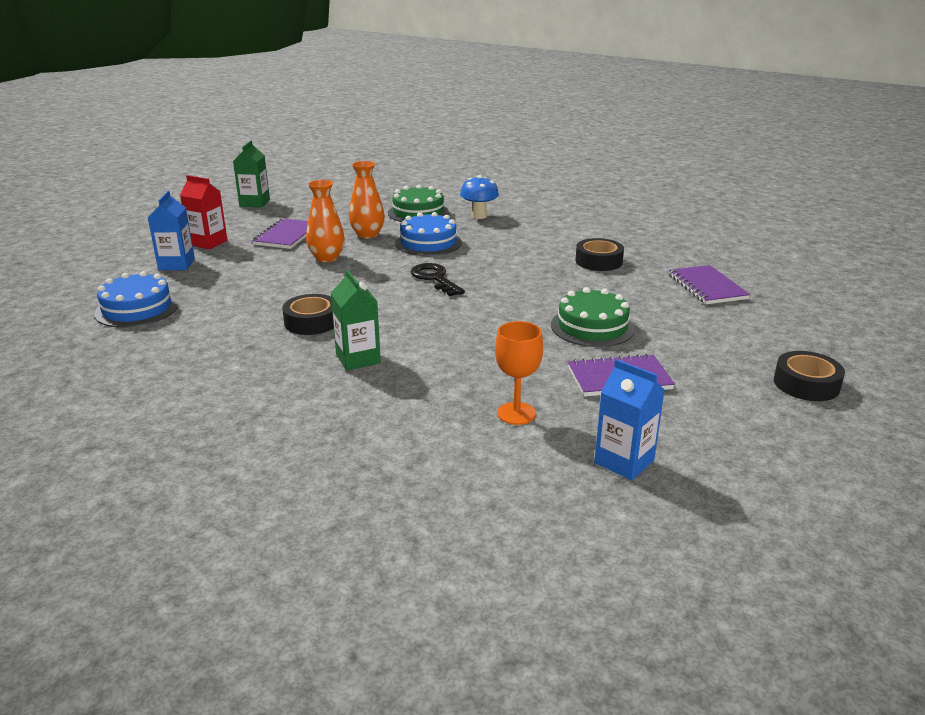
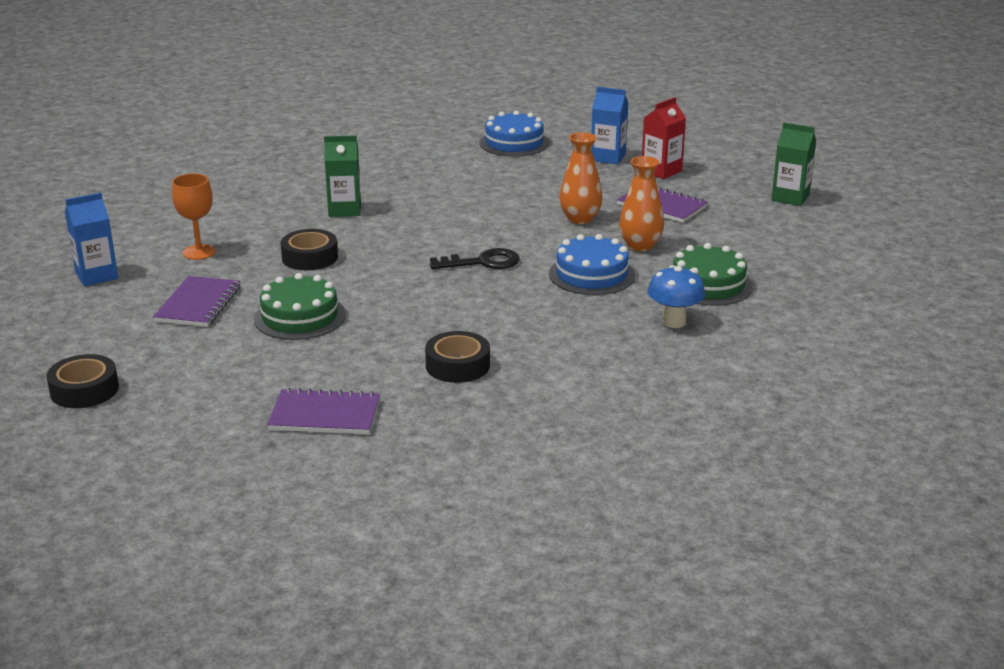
camera: 110 degrees right, 0 degrees up
(311, 322) = (430, 200): black tape -> black tape (310, 257)

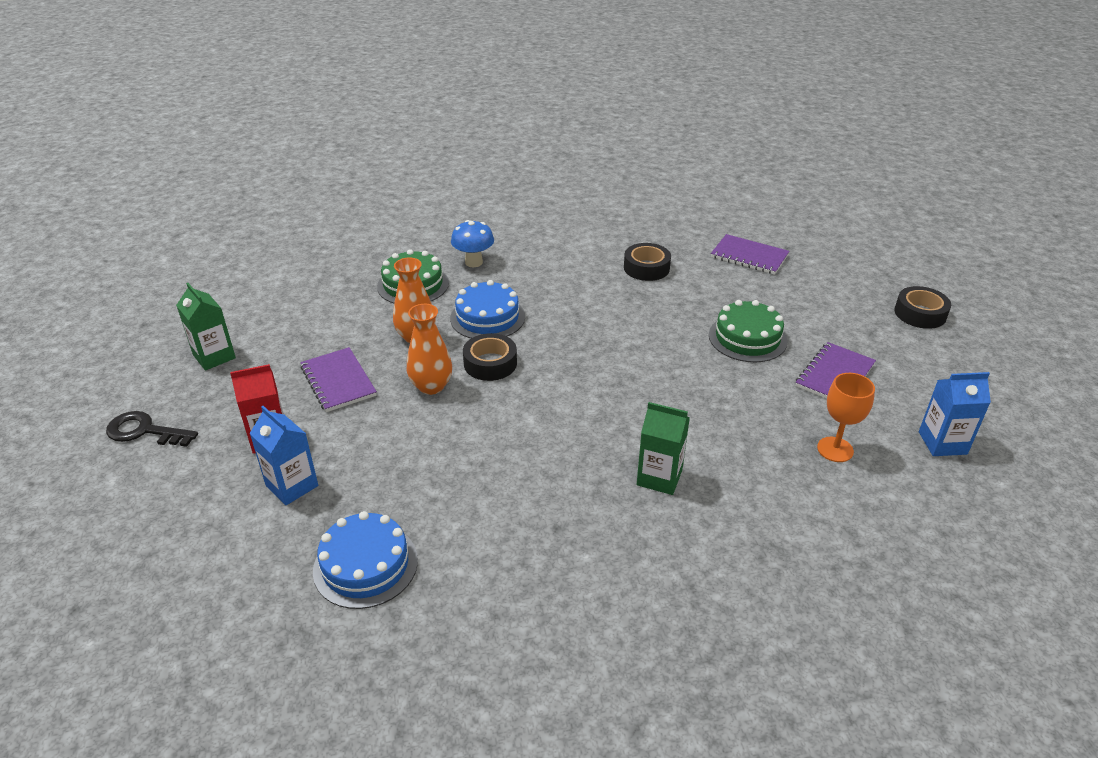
camera: 155 degrees left, 10 degrees up
(310, 257) = (720, 408): black tape -> black tape (490, 363)
(483, 262) = (564, 356): black key -> black key (144, 431)

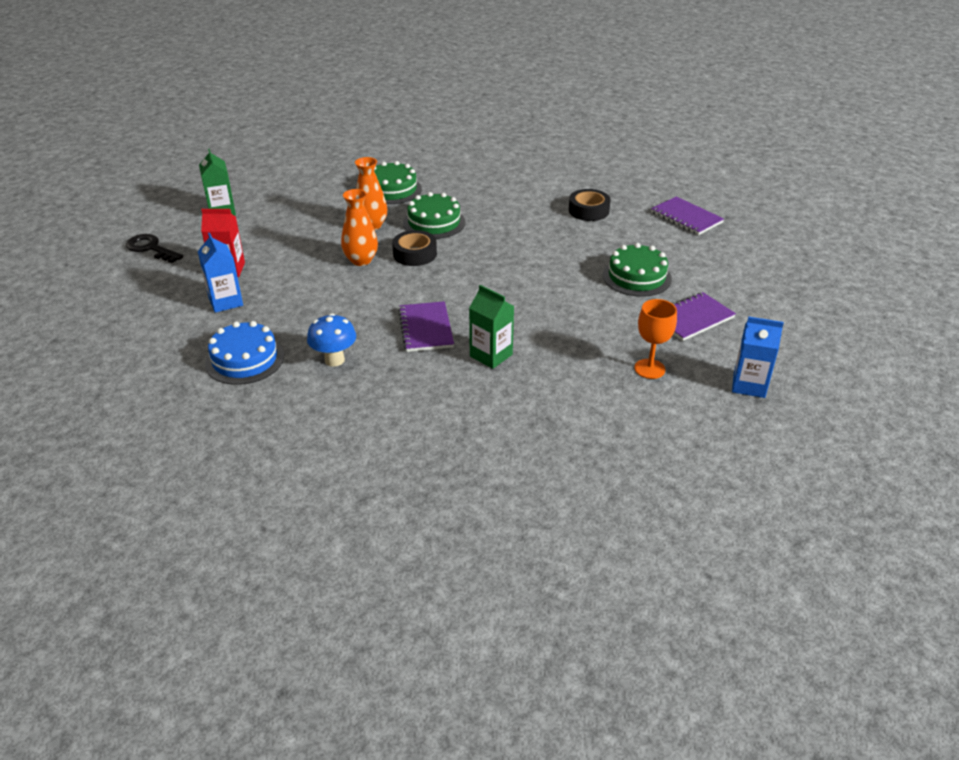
camera: 20 degrees right, 0 degrees up
(338, 381) = (296, 244): purple notebook -> purple notebook (425, 328)
(474, 262) = (449, 182): blue mushroom -> blue mushroom (334, 360)
(487, 317) = (434, 222): blue cake -> green cake
(920, 313) = (811, 289): black tape -> none

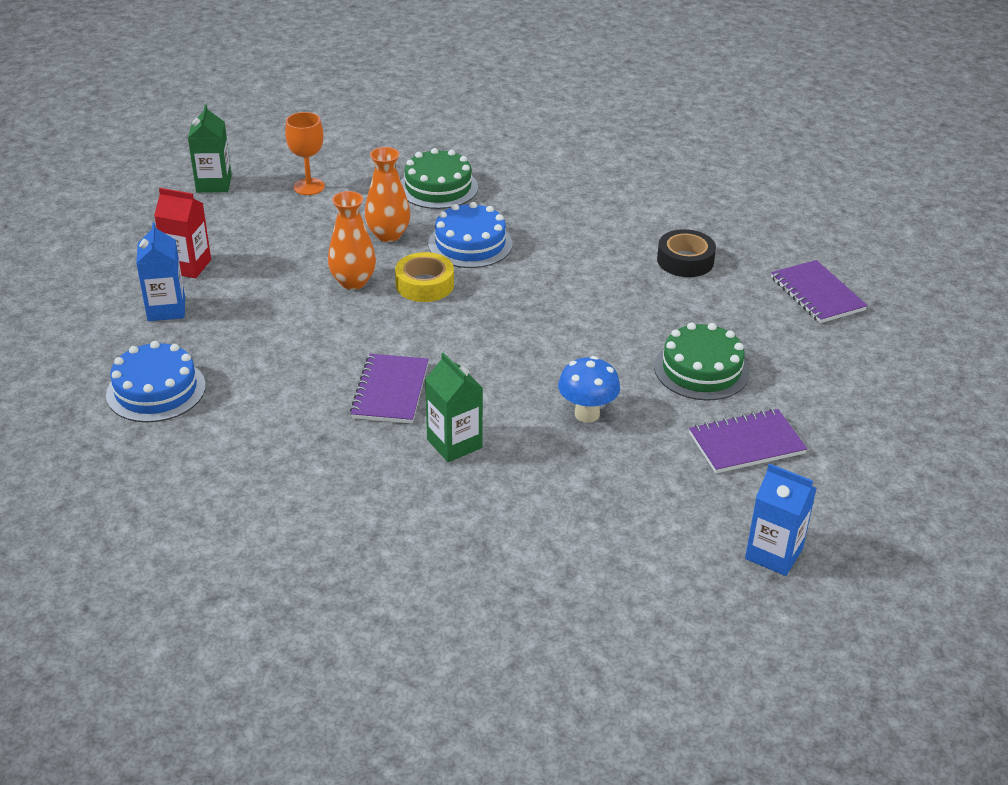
camera: 15 degrees right, 0 degrees up
(151, 248) = (109, 221): black key -> none
(334, 360) = (260, 412): blue mushroom -> blue mushroom (587, 414)
(415, 254) = (424, 285): black tape -> yellow tape
(434, 222) = (470, 244): green cake -> blue cake
(649, 369) = (651, 503): orange goblet -> orange goblet (309, 187)

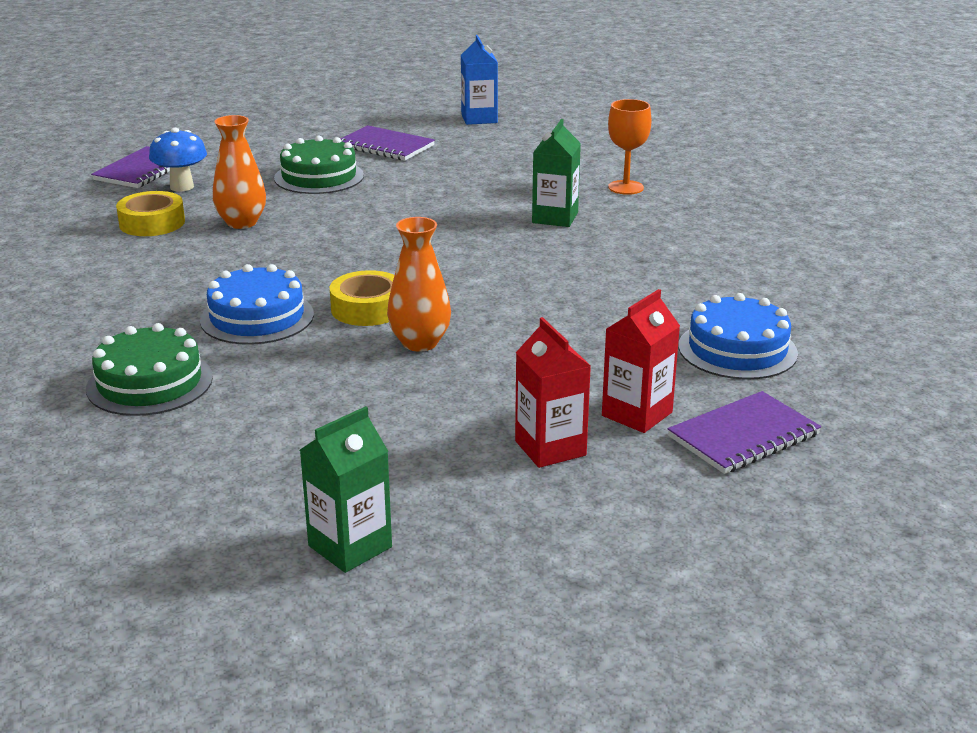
camera: 130 degrees left, 10 degrees down
(166, 309) = (637, 414): blue carton -> red carton
(309, 187) = (259, 467): orange goblet -> orange goblet (626, 187)
(388, 235) = (302, 365): orange vase -> orange vase (242, 223)
(390, 391) = (543, 260): purple notebook -> purple notebook (743, 436)
(587, 414) = (440, 192): blue mushroom -> blue mushroom (182, 187)
(685, 261) = (152, 223): black tape -> yellow tape

